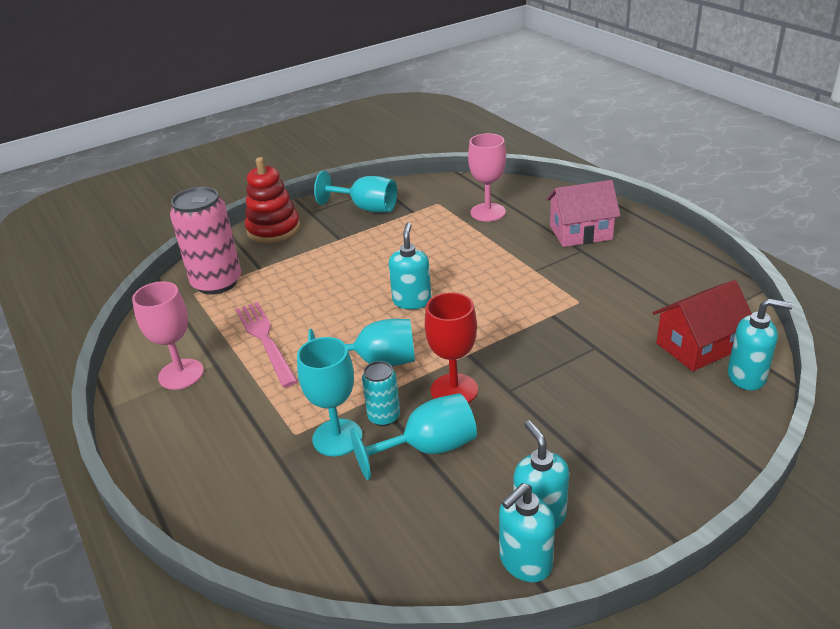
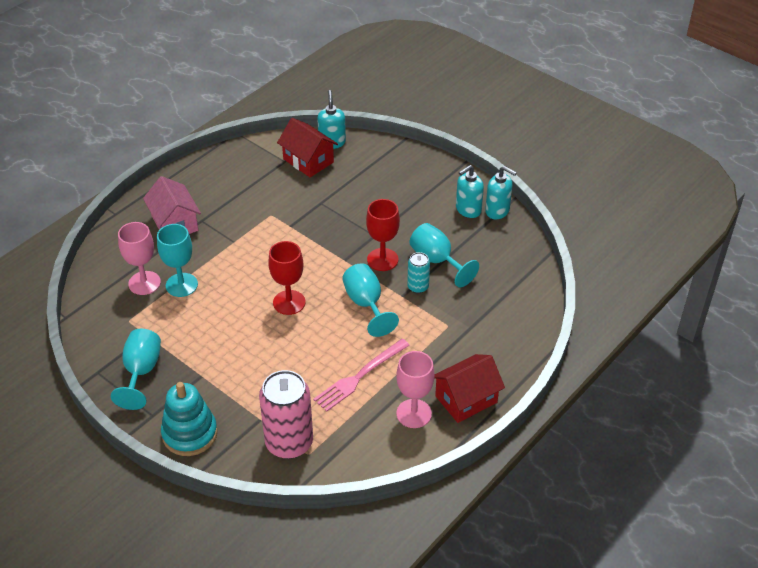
camera: 110 degrees left, 10 degrees up
(165, 424) = (466, 399): none -> red house
(273, 229) = (190, 434): red stacking toy -> turquoise stacking toy
(337, 437) = (443, 304): turquoise goblet -> turquoise goblet (181, 285)
(412, 301) = (289, 302): turquoise soap dispenser -> red goblet

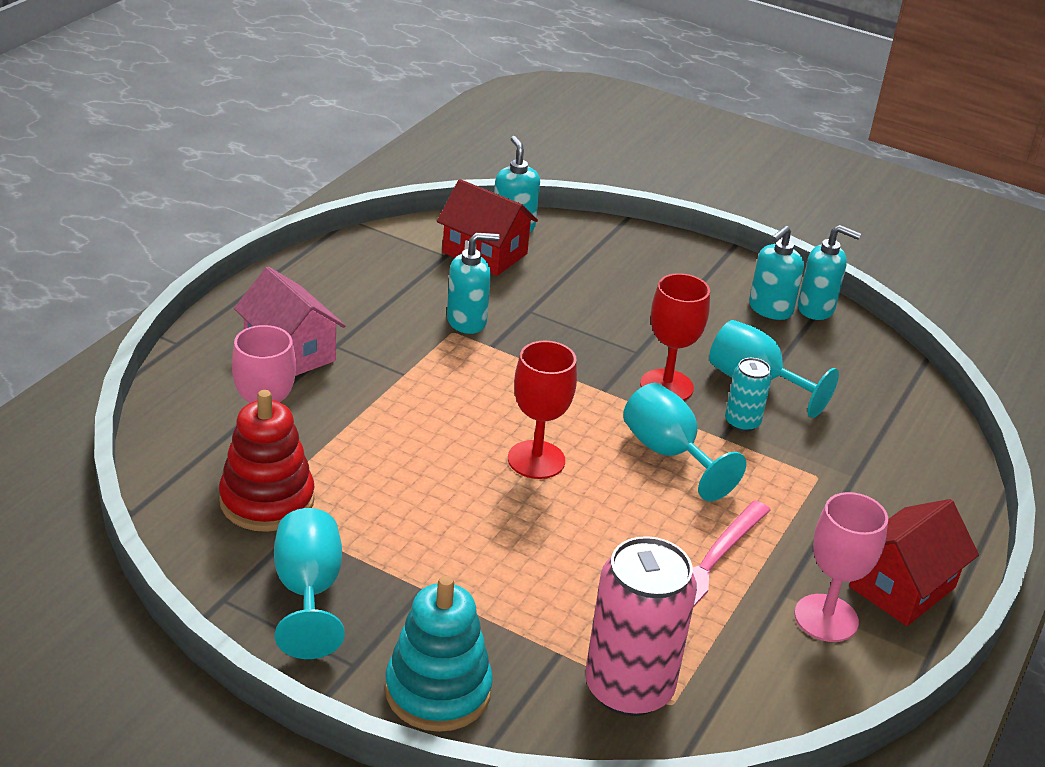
camera: 15 degrees left, 10 degrees down
(135, 316) = (267, 500): none -> red stacking toy
(181, 285) = (335, 445): turquoise goblet -> none
(281, 208) = (467, 321): none -> turquoise soap dispenser

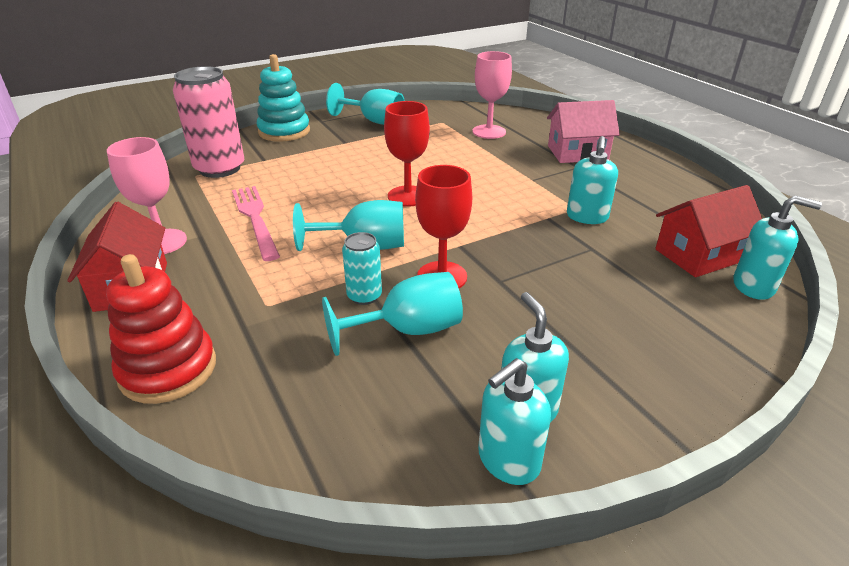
camera: 125 degrees right, 0 degrees up
(267, 500) = (445, 125): red stacking toy -> red stacking toy (168, 369)

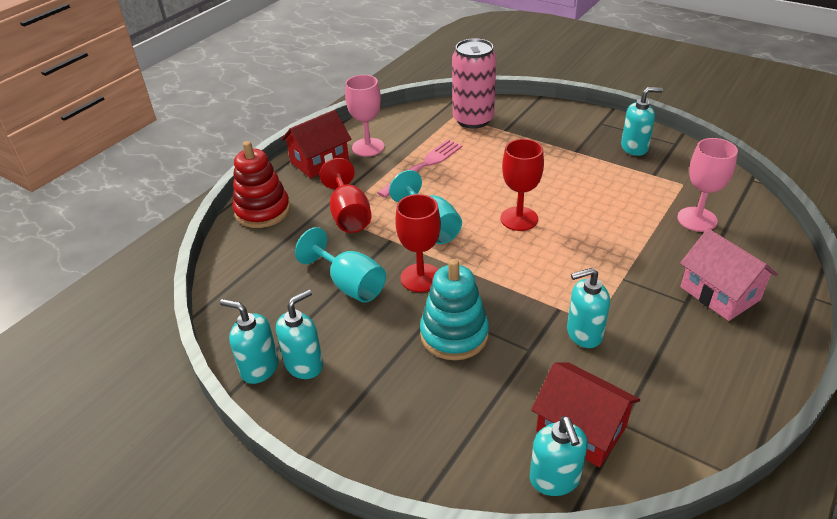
camera: 65 degrees right, 5 degrees up
(277, 294) = (349, 215): none -> red goblet
(284, 131) = (560, 116): turquoise stacking toy -> turquoise stacking toy (454, 334)
(364, 296) = (372, 251): turquoise can -> none
(374, 121) = (634, 148): turquoise goblet -> turquoise soap dispenser

